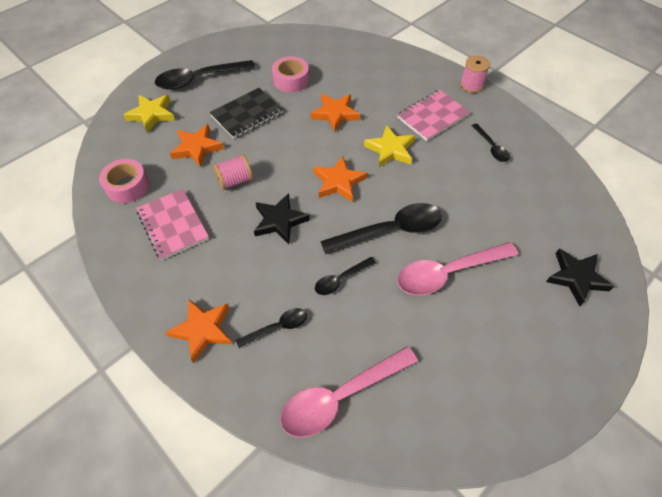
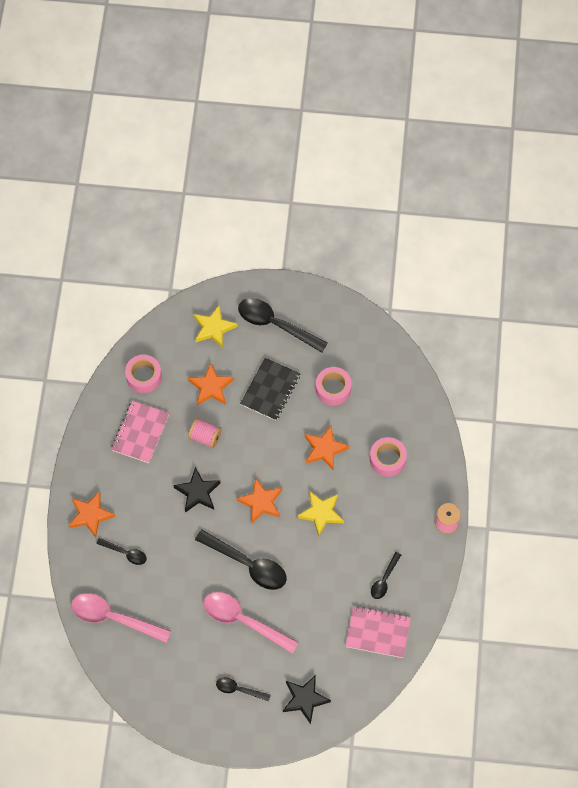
camera: 50 degrees right, 10 degrees up
(247, 114) = (270, 390): black notebook -> black notebook turned 75 degrees counterclockwise
(341, 279) = (186, 562): black spoon -> black spoon (239, 690)
(384, 86) = (387, 459): none -> pink tape
(432, 116) = (383, 518): pink notebook -> pink notebook (377, 633)

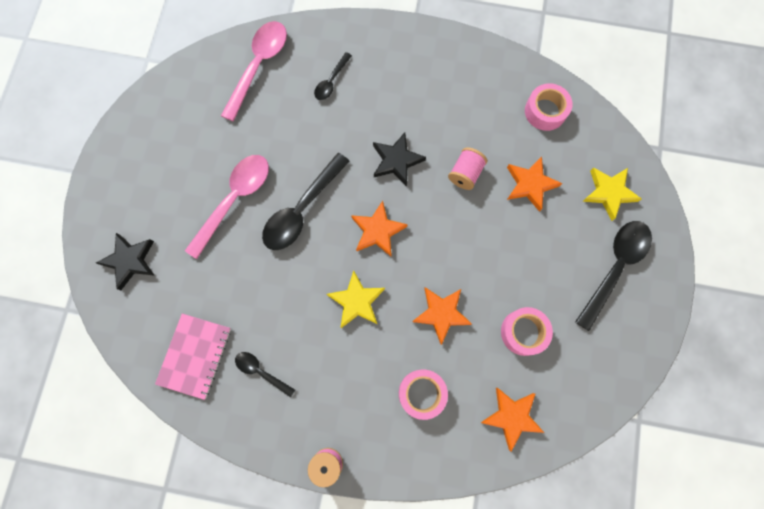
camera: 95 degrees right, 10 degrees up
(90, 515) = (379, 49): orange star -> orange star (512, 416)
(140, 432) = (474, 104): pink notebook -> none
(239, 690) = (155, 189): black spoon -> none
(270, 390) = (524, 254): black notebook -> none

